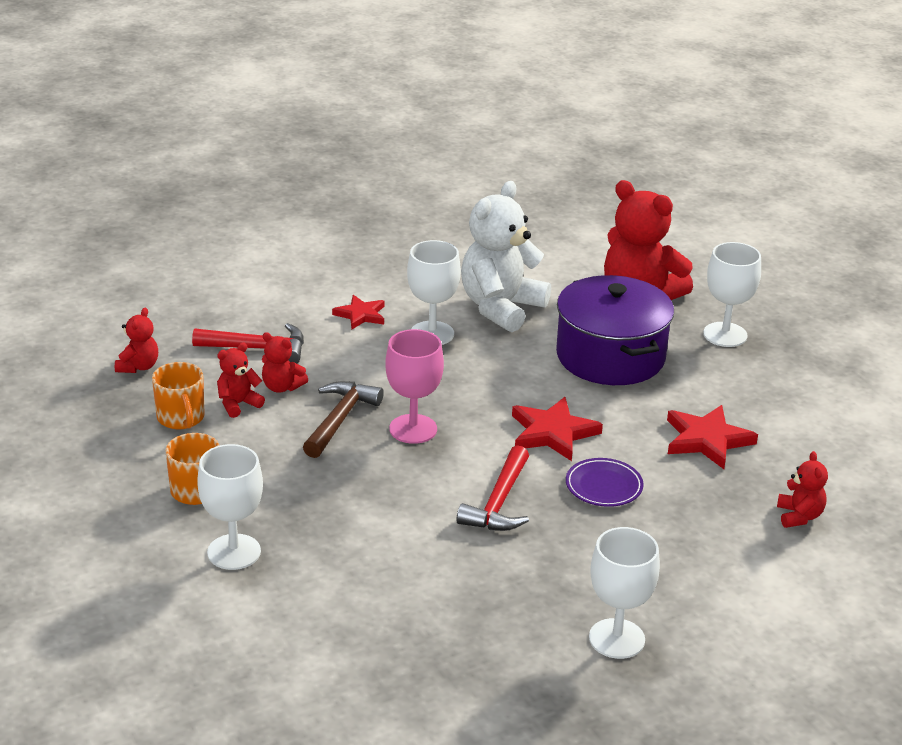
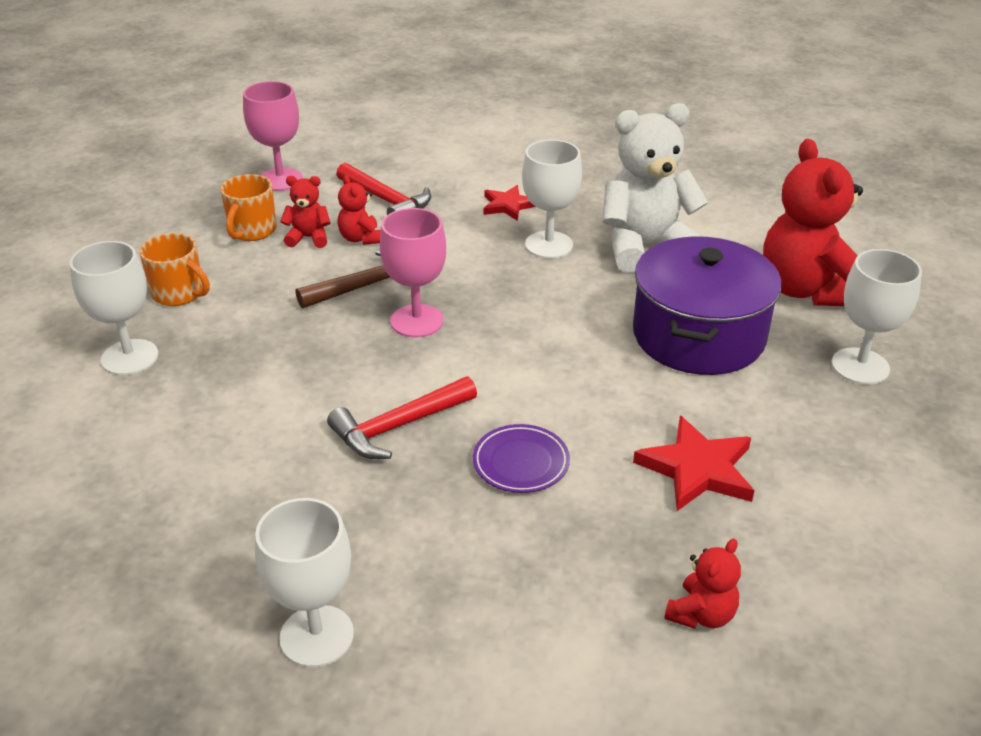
camera: 40 degrees right, 5 degrees up
(138, 367) = (280, 179): red teddy bear -> pink goblet
(552, 433) = (540, 384): red star -> none

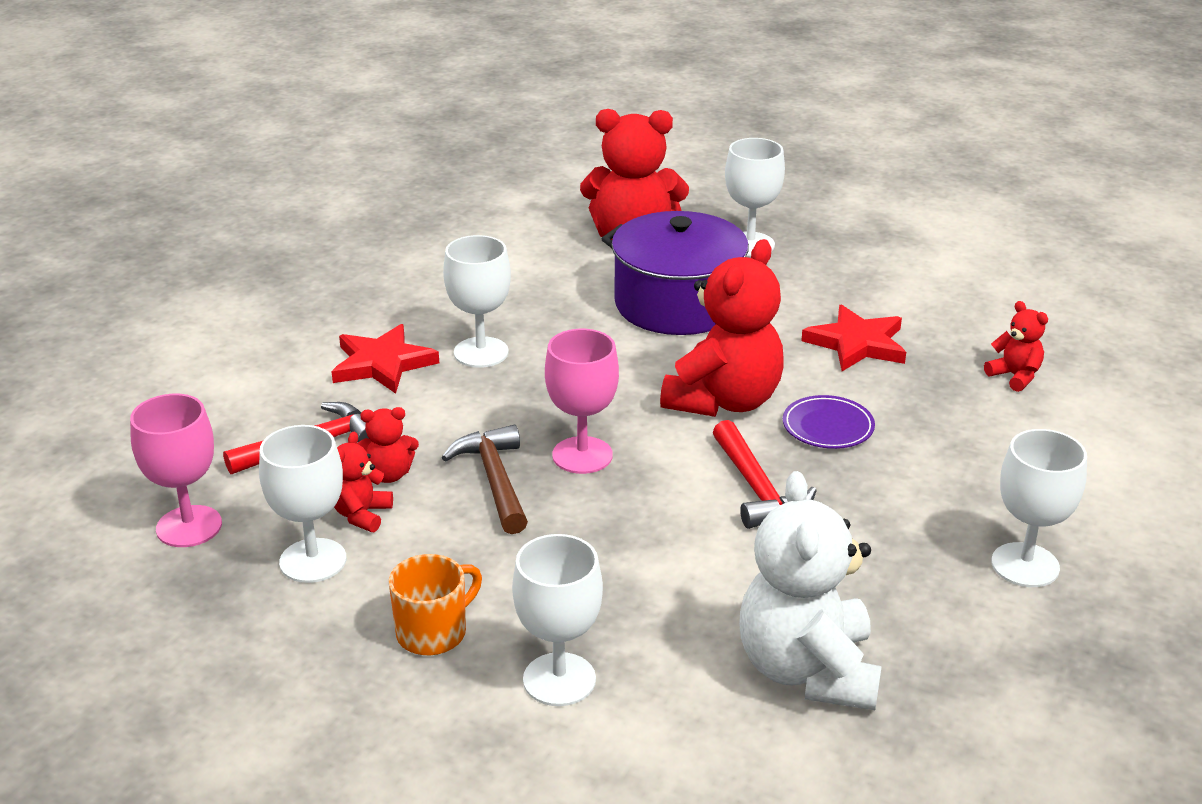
camera: 75 degrees left, 5 degrees down
(252, 231) = (313, 561): orange mug -> white goblet
(508, 205) = (382, 364): red star -> red star, size x1.55
(537, 388) = (724, 401): none -> red teddy bear
(645, 247) = (518, 300): white teddy bear -> white teddy bear (807, 670)

